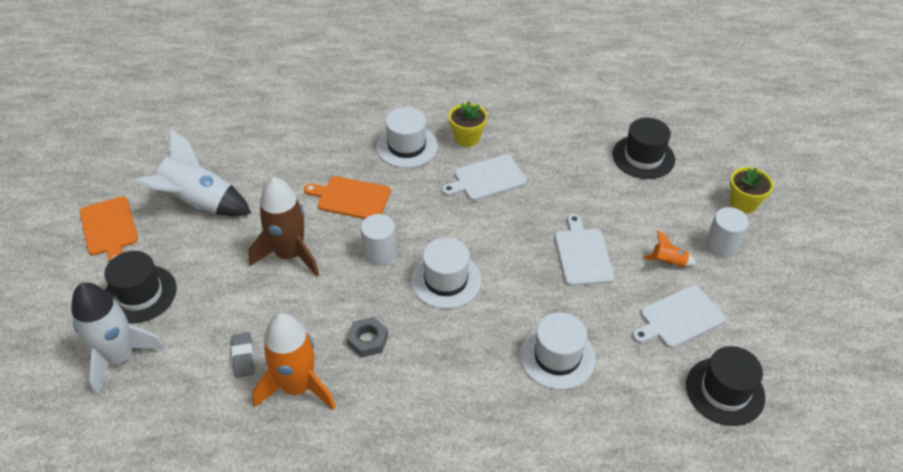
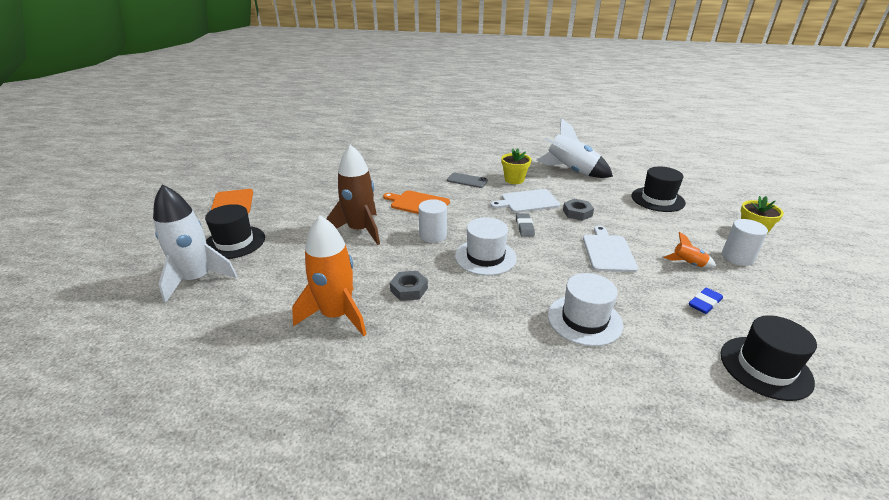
camera: 10 degrees right, 15 degrees down
(199, 203) = (303, 197): white rocket -> white rocket (571, 171)
(243, 357) = (298, 289): grey eraser -> grey eraser (524, 227)
(406, 146) = (467, 180): white hat -> grey phone
(547, 192) = (577, 213): none -> grey nut
(679, 318) = (704, 303): white cutting board -> blue eraser

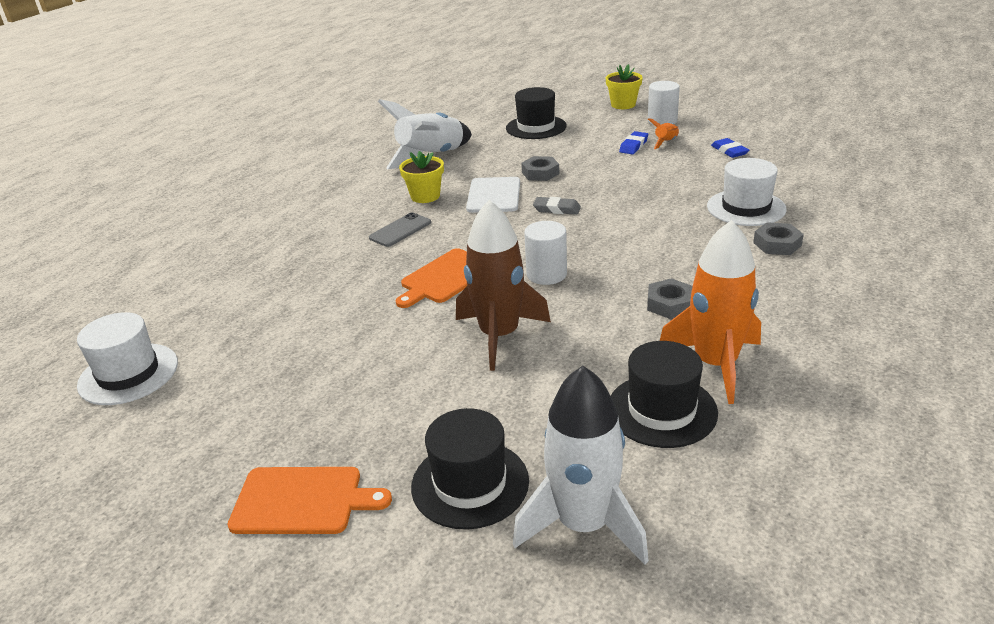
camera: 70 degrees left, 0 degrees up
(485, 257) = (614, 243): white hat -> white hat (128, 374)
(523, 341) = (777, 244): none -> grey nut
(608, 251) = (630, 173): white cutting board -> none
(664, 247) = (633, 146): none -> blue eraser
(765, 367) = (814, 151): black hat -> black hat (662, 410)

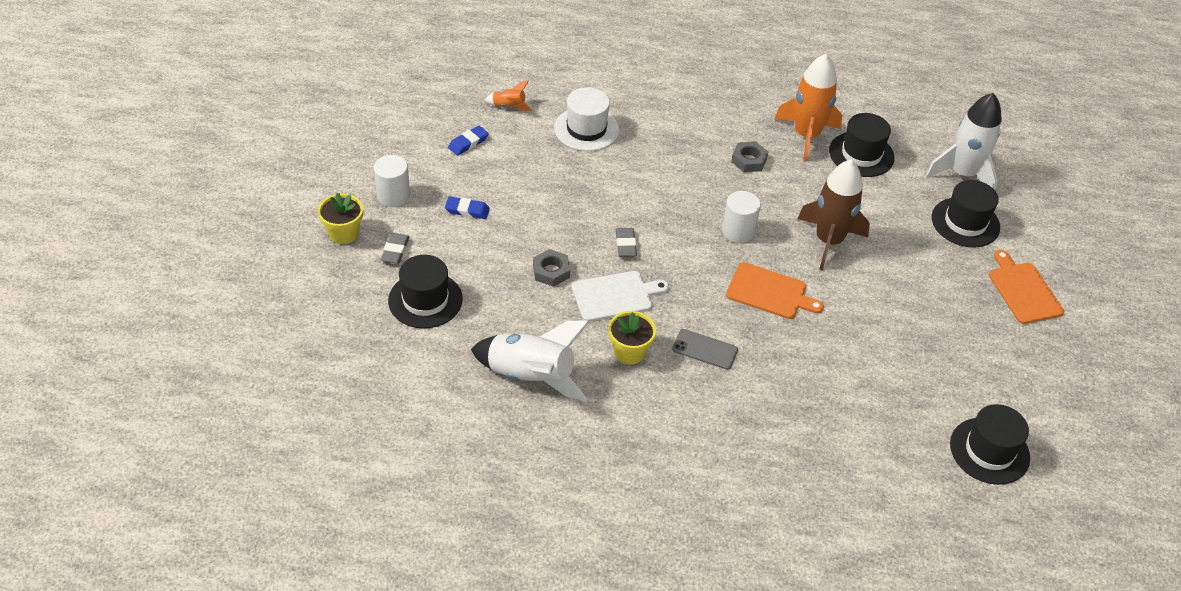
camera: 115 degrees left, 15 degrees up
(128, 374) = (989, 451): white hat -> black hat
(595, 120) = (395, 251): none -> grey eraser
(666, 143) = (454, 187): orange rocket -> orange rocket (509, 106)
(777, 244) = (642, 112): grey nut -> none

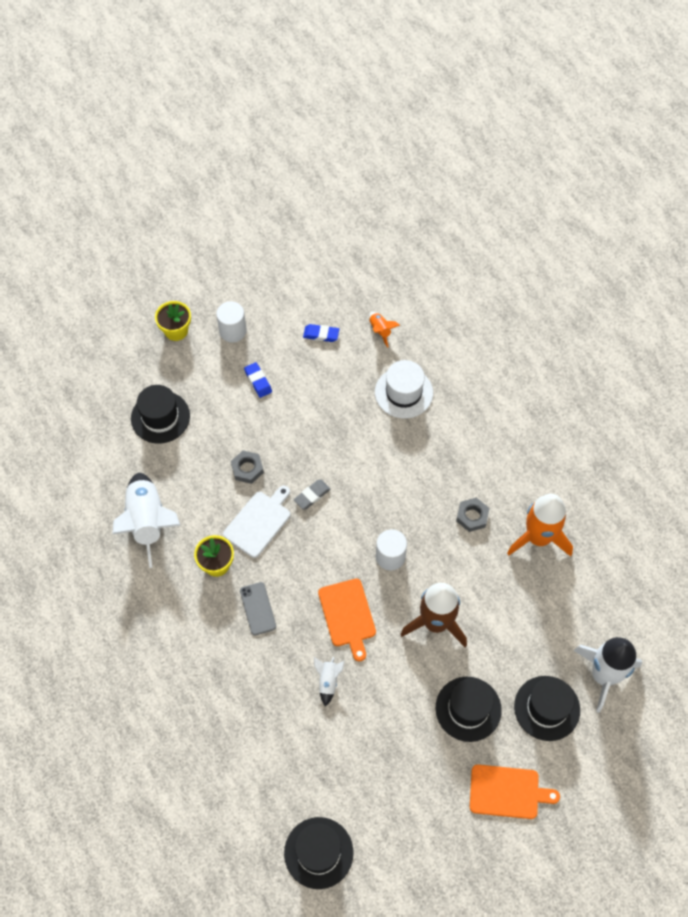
camera: 55 degrees right, 15 degrees up
(395, 251) = (186, 369): grey eraser -> none
(615, 296) = (259, 522): white cutting board -> white cutting board turned 90 degrees counterclockwise
(823, 344) = (328, 681): none -> white rocket
(861, 154) = (554, 589): black hat -> black hat (468, 709)
(1023, 290) = (507, 792): orange cutting board -> orange cutting board turned 60 degrees clockwise

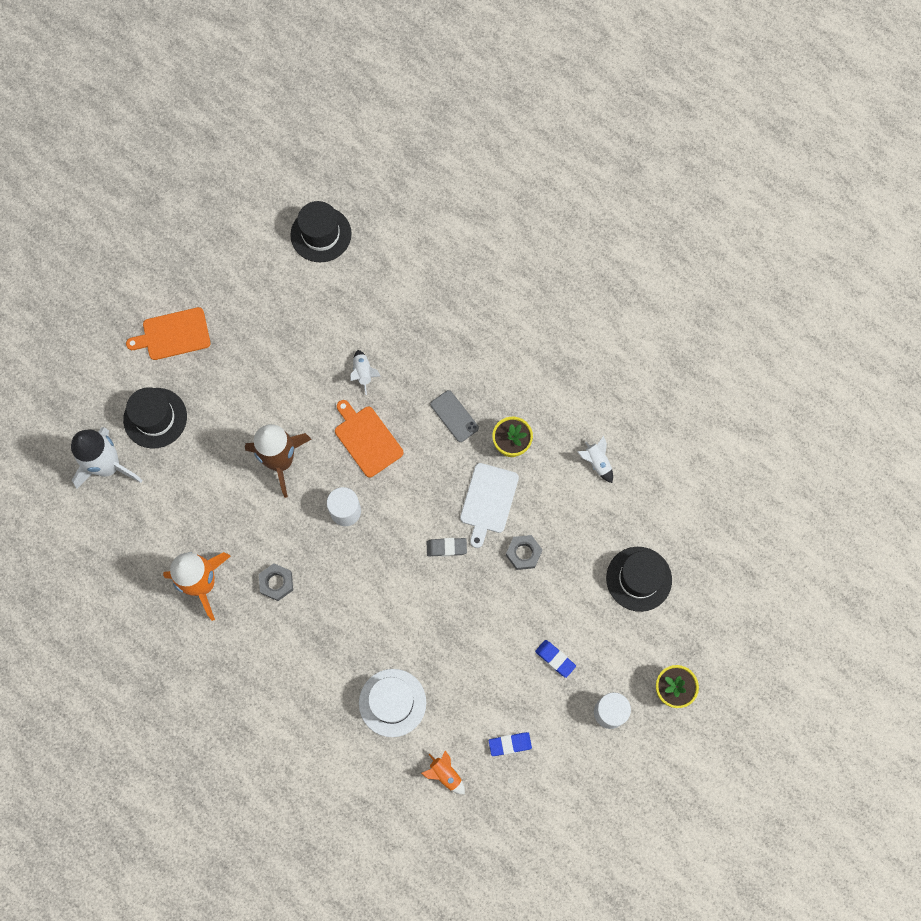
camera: 160 degrees right, 10 degrees up
(148, 522) = (597, 462): white rocket -> white rocket, size x0.45
(312, 495) = (446, 548): grey eraser -> grey eraser turned 60 degrees clockwise
(468, 709) = (227, 392): black hat -> none

